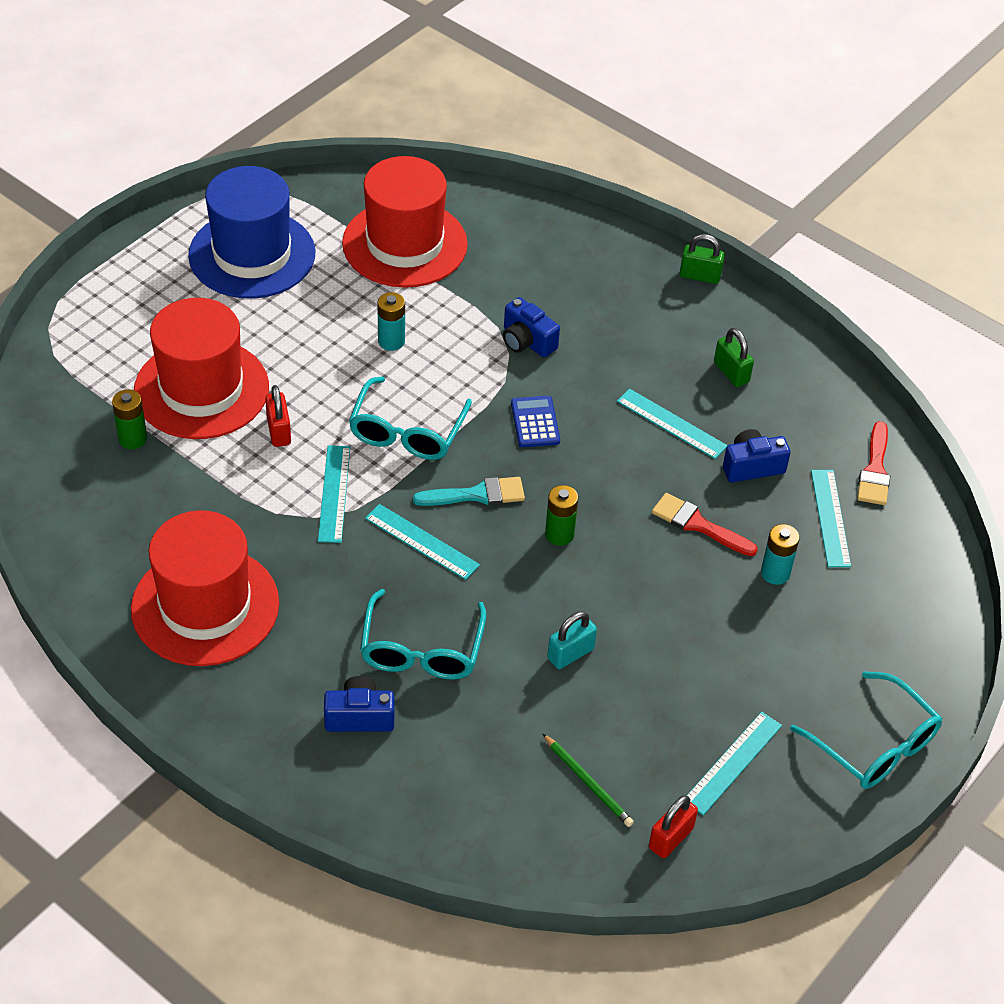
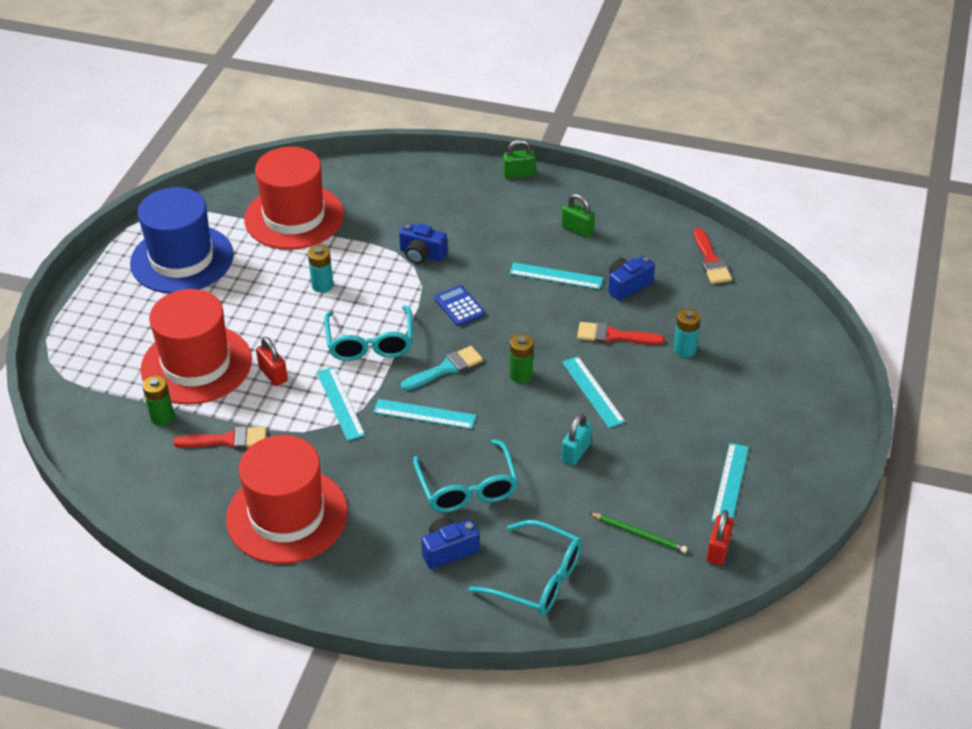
camera: 20 degrees left, 5 degrees down
(188, 492) = (227, 440): none -> red brush
(830, 518) = (700, 301): turquoise ruler -> turquoise ruler (593, 391)
(874, 745) = (816, 437): turquoise glasses -> turquoise glasses (537, 579)

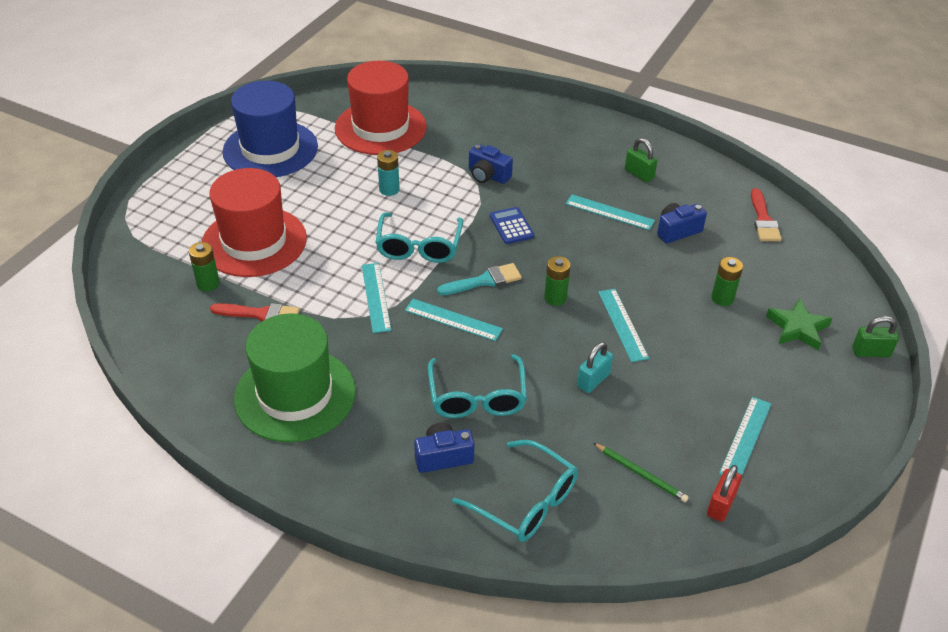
camera: 10 degrees right, 0 degrees up
(273, 374) = (321, 261): red padlock -> none
(287, 515) = (295, 395): red hat -> green hat
(518, 174) = (594, 119): green padlock -> green padlock (870, 352)
(614, 336) = (654, 275): red brush -> none
(684, 349) = (722, 298): turquoise battery -> green battery
(761, 368) = (797, 328): none -> green star

